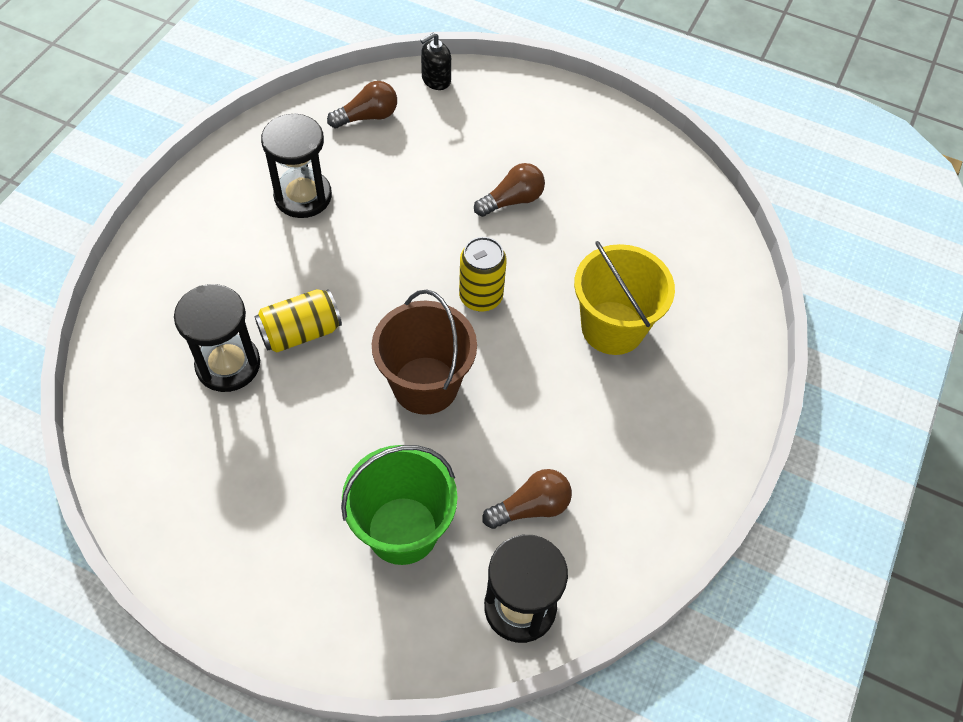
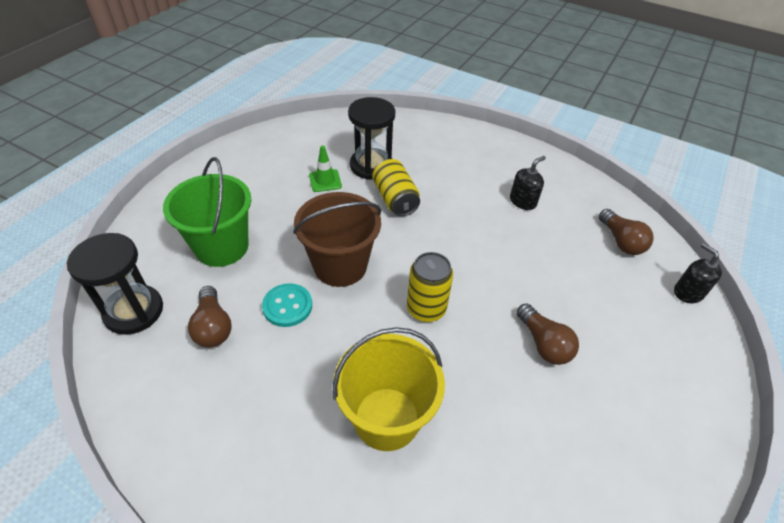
camera: 95 degrees right, 10 degrees down
(262, 421) = (325, 181): none -> green traffic cone
(303, 196) = (523, 201): black hourglass -> black soap dispenser
(492, 433) = (287, 306): none -> turquoise button

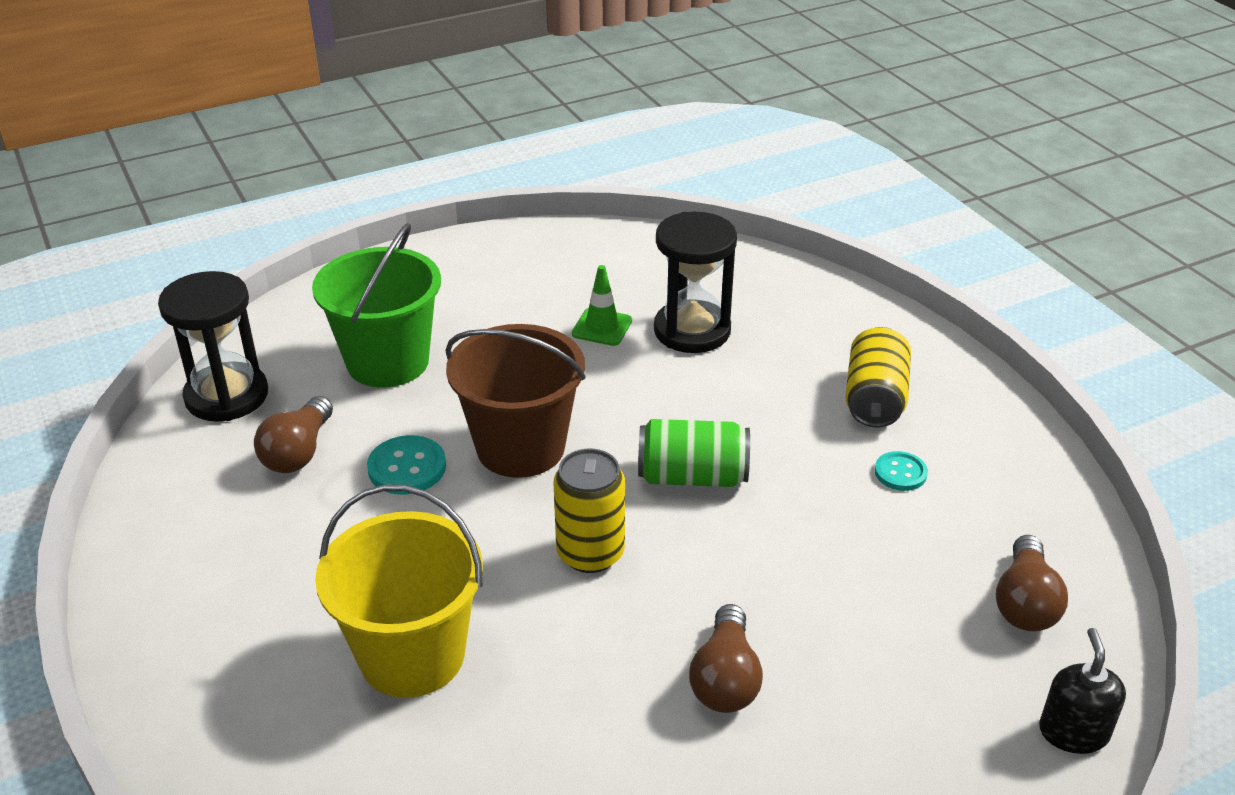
camera: 35 degrees right, 10 degrees down
(395, 199) = (684, 390): yellow can -> yellow can (874, 398)
(438, 244) = (692, 477): none -> green can
(523, 201) = (900, 473): black soap dispenser -> turquoise button

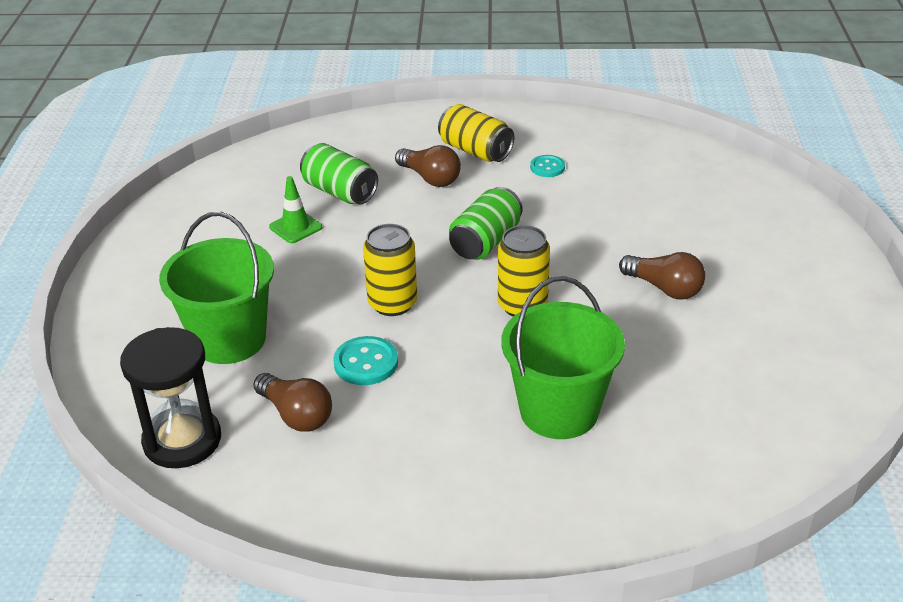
camera: 60 degrees left, 0 degrees up
(412, 655) = (559, 411): yellow bucket -> green bucket
(520, 447) = (392, 303): brown bucket -> yellow can
(692, 330) = (340, 192): black hourglass -> green can
(1024, 602) = (677, 169): brown light bulb -> brown light bulb (430, 178)
(1073, 732) = (771, 191): black soap dispenser -> none

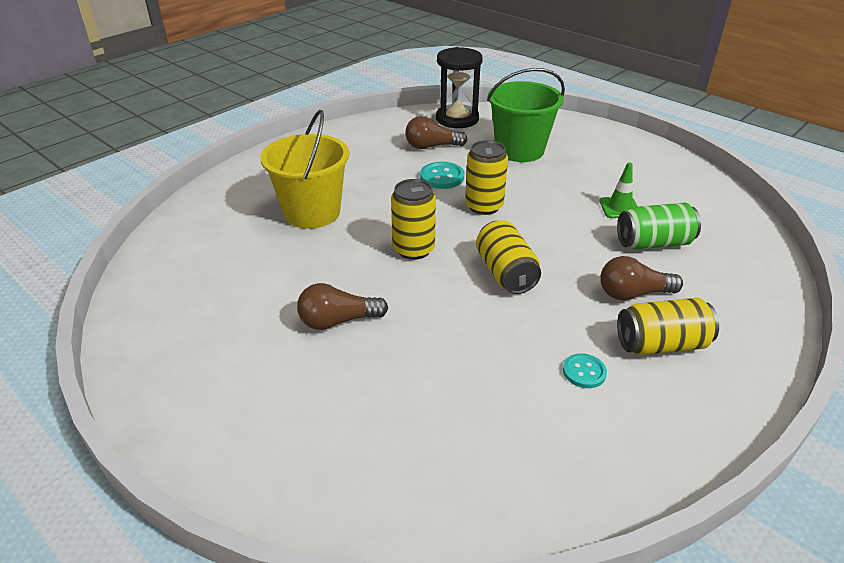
camera: 130 degrees right, 0 degrees up
(485, 242) = (505, 273): green can -> yellow can
(559, 411) = (312, 213): green bucket -> yellow bucket

